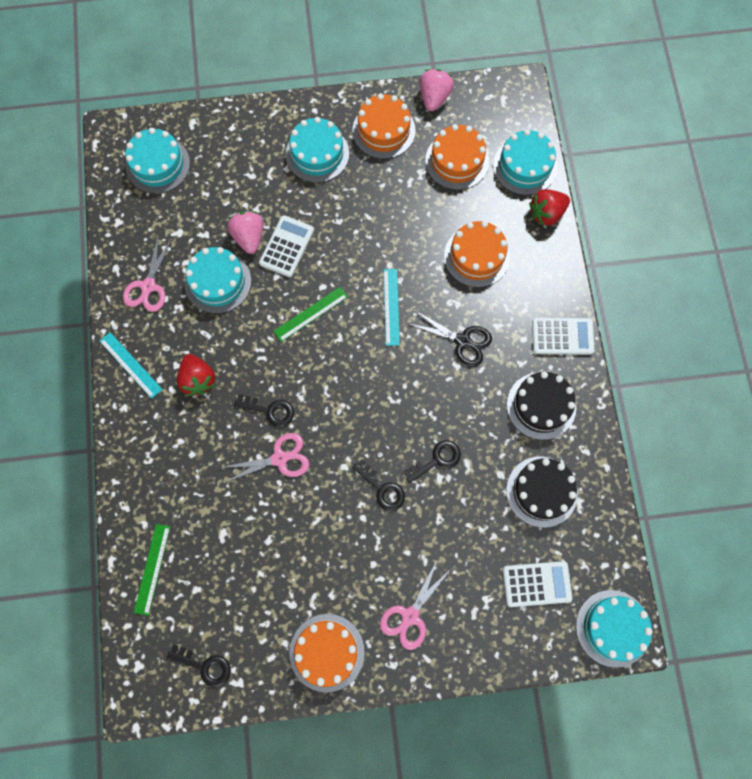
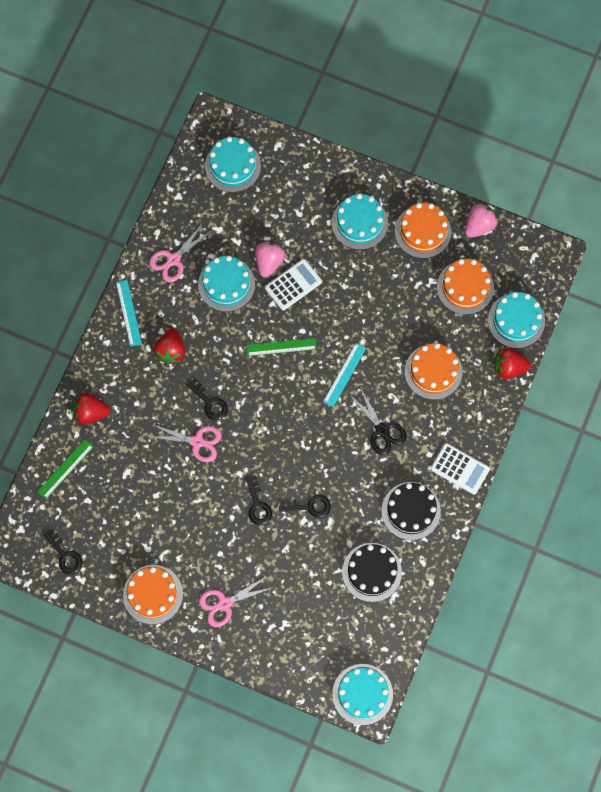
camera: 30 degrees right, 0 degrees up
(147, 492) = (90, 412): none -> red strawberry
(537, 584) = (327, 633): white calculator -> none

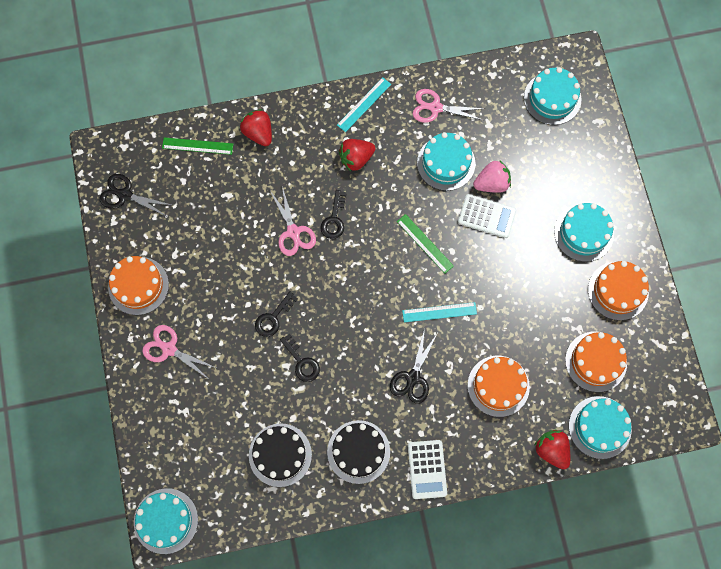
camera: 55 degrees right, 0 degrees up
(65, 555) = (125, 195): black key -> black scissors
(479, 225) = (662, 335): pink strawberry -> none

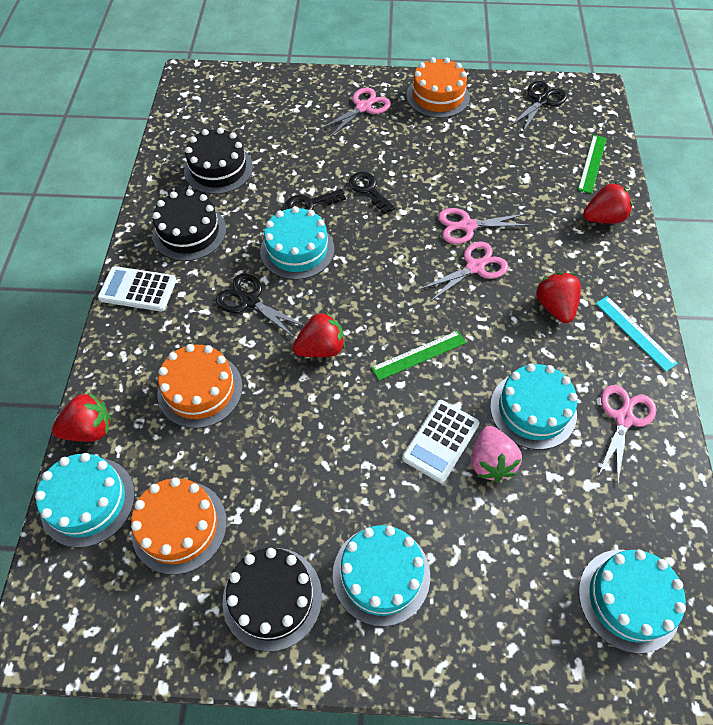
camera: 105 degrees right, 15 degrees down
(166, 521) = (198, 81): turquoise cake -> turquoise cake (297, 250)
(334, 219) = (475, 267): black key -> pink scissors
(439, 312) = (321, 348): turquoise ruler -> red strawberry
(618, 291) = (272, 598): orange cake -> black cake

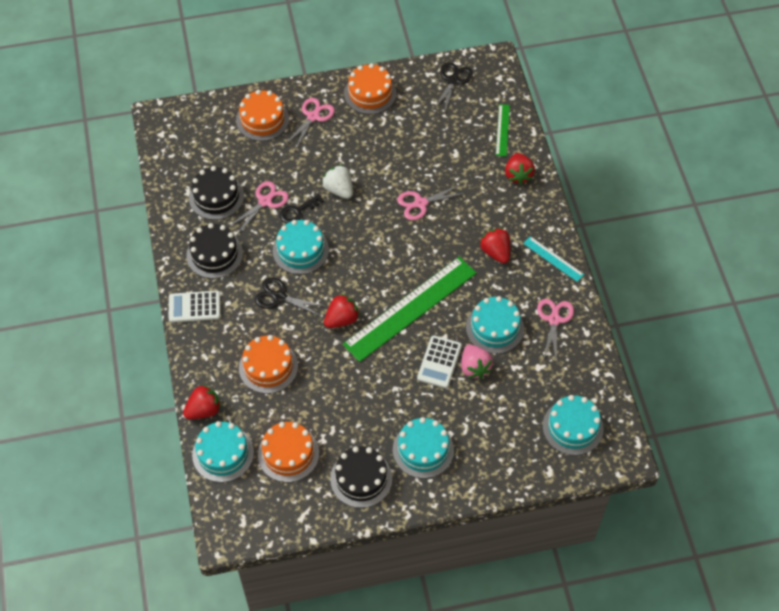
camera: 15 degrees left, 0 degrees up
(304, 100) = (262, 120): none -> orange cake
(368, 190) = (339, 190): black key -> white strawberry
(419, 355) = (410, 308): green ruler -> green ruler, size x2.23
(475, 267) = (433, 235): pink scissors -> pink scissors (265, 201)
(603, 218) = (518, 175): red strawberry -> red strawberry turned 120 degrees clockwise

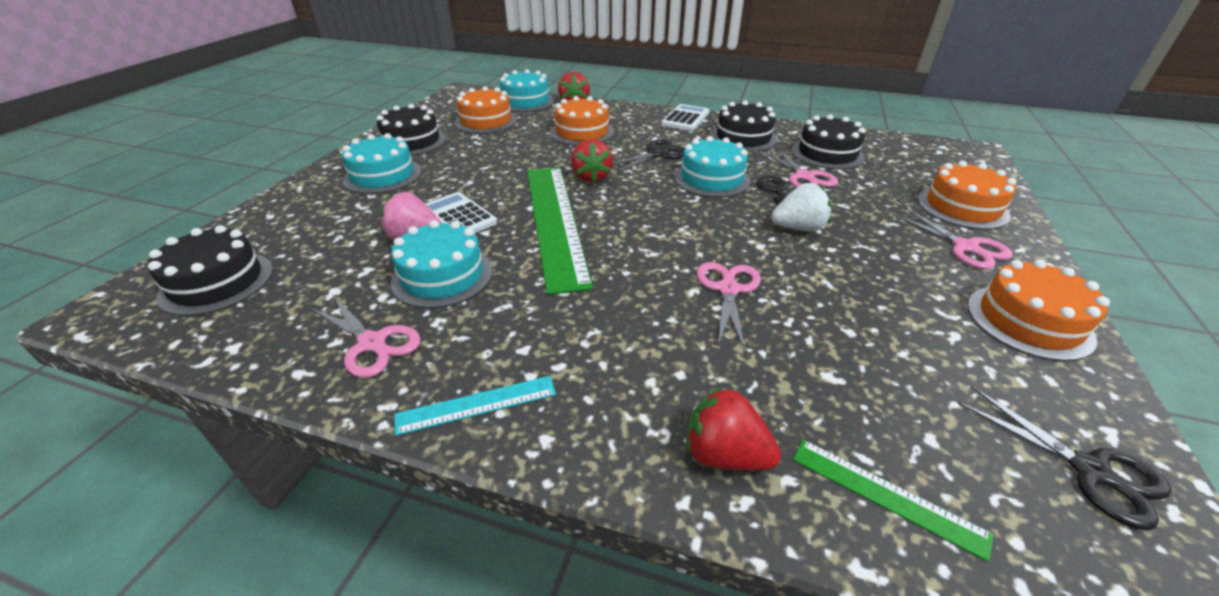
camera: 120 degrees right, 20 degrees down
(495, 252) = (564, 333): red strawberry -> none
(572, 427) = (217, 282): turquoise cake -> black cake

